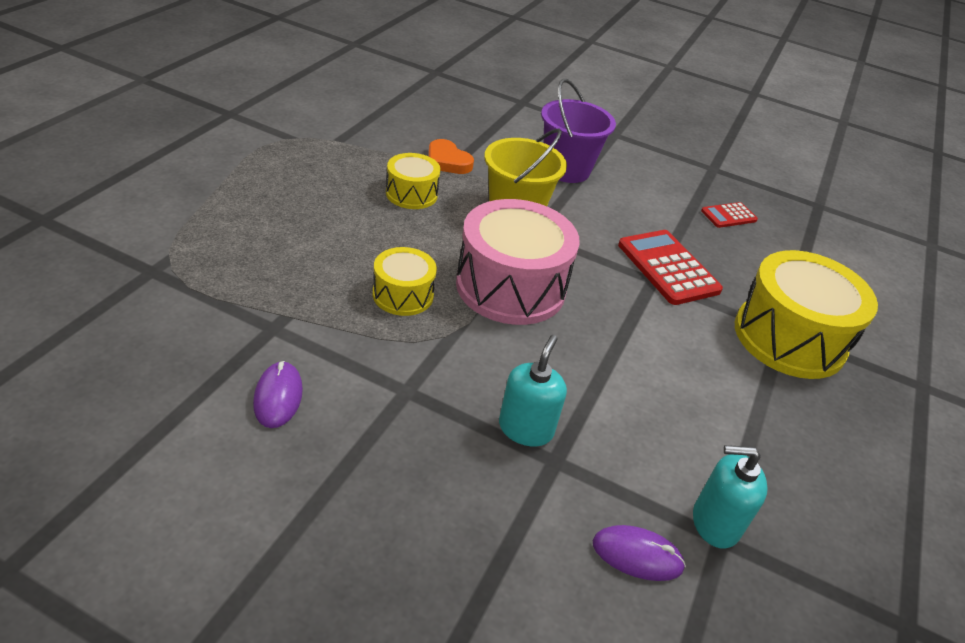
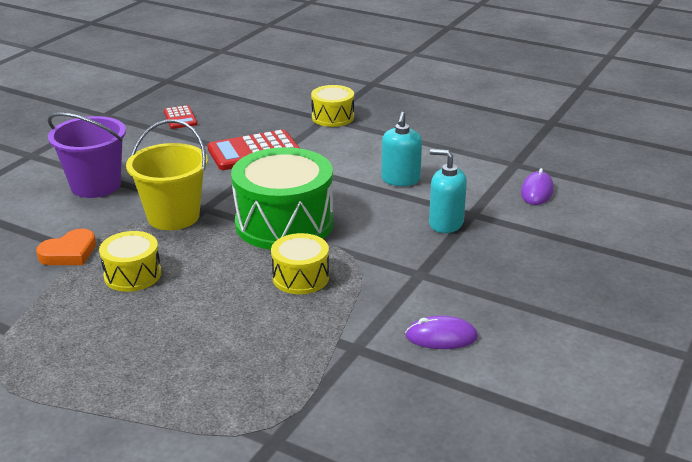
camera: 80 degrees left, 10 degrees down
(510, 286) = (284, 223): pink drum -> green drum
(715, 523) = (504, 164): turquoise soap dispenser -> turquoise soap dispenser (400, 179)
(789, 338) = (333, 117): yellow drum -> yellow drum, size x0.53

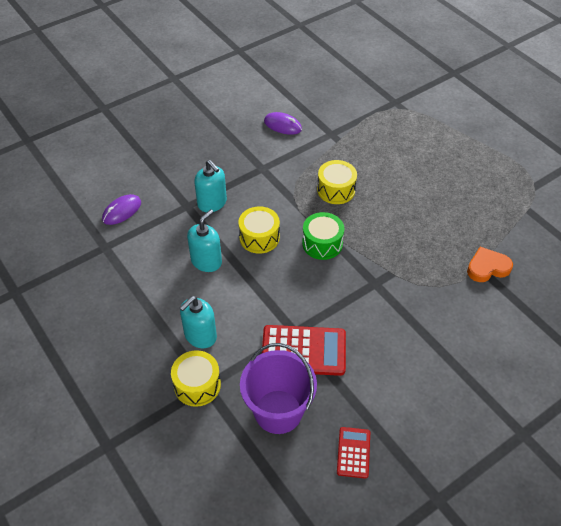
camera: 155 degrees left, 20 degrees up
(96, 185) = (460, 350): purple bucket -> purple bucket (278, 411)
(132, 275) = (444, 229): yellow drum -> yellow drum (259, 237)
(173, 216) = (402, 281): yellow bucket -> none
(284, 223) = (322, 243): green drum -> green drum, size x0.53
(356, 138) = (200, 336): none -> turquoise soap dispenser

